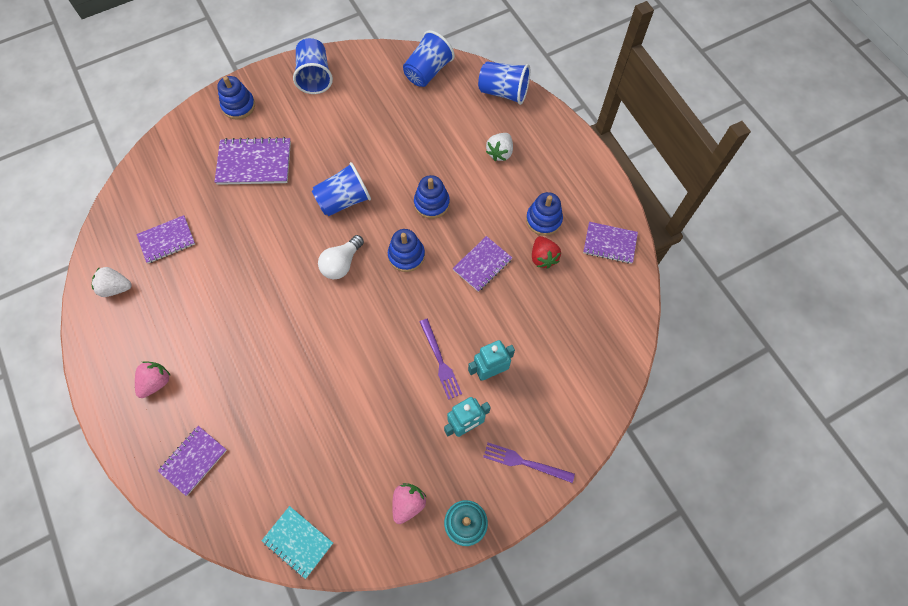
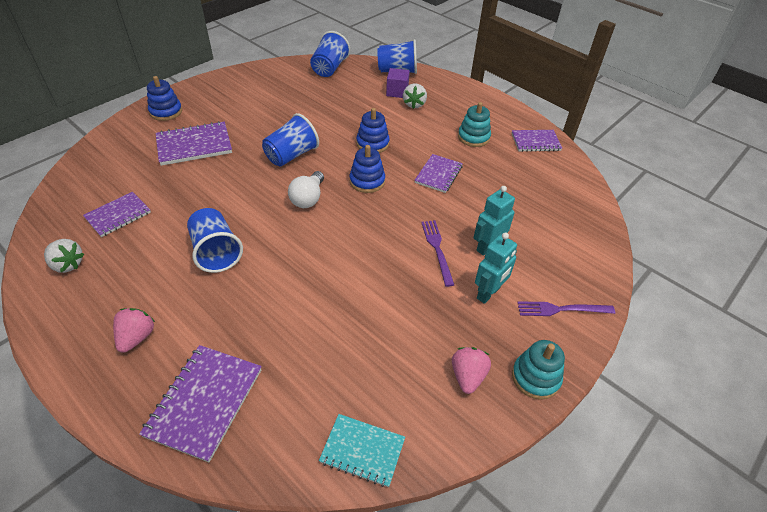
camera: 20 degrees left, 20 degrees down
(116, 288) = (68, 264): white strawberry -> white strawberry turned 135 degrees counterclockwise
(193, 460) = (204, 402): purple notebook -> purple notebook, size x1.51
(315, 76) = (232, 84): blue cup -> blue cup (216, 252)
(440, 361) = (437, 249): purple fork -> purple fork turned 150 degrees counterclockwise
(489, 128) = (397, 92): none -> purple cube
(543, 220) = (473, 137): blue stacking toy -> turquoise stacking toy
(543, 257) = (487, 160): red strawberry -> none

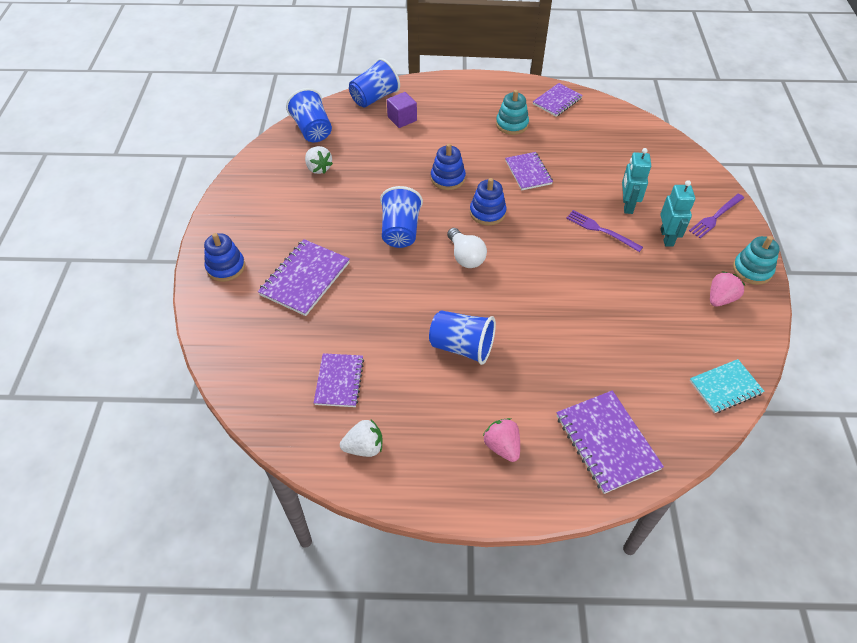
camera: 40 degrees left, 5 degrees up
(414, 104) = (431, 122): white strawberry -> white strawberry (318, 168)
(467, 376) = (720, 298): pink strawberry -> pink strawberry turned 75 degrees clockwise

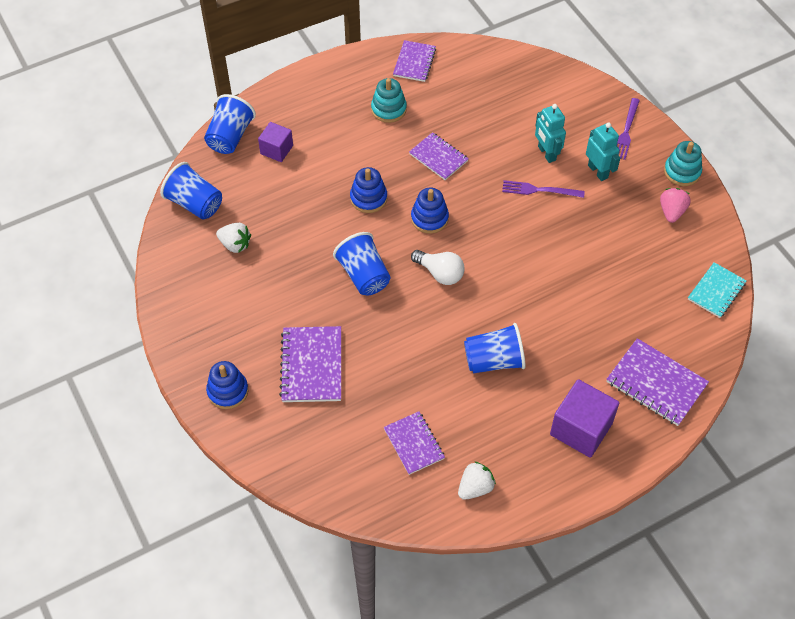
camera: 30 degrees left, 5 degrees up
(502, 446) = (581, 429): pink strawberry -> purple cube

